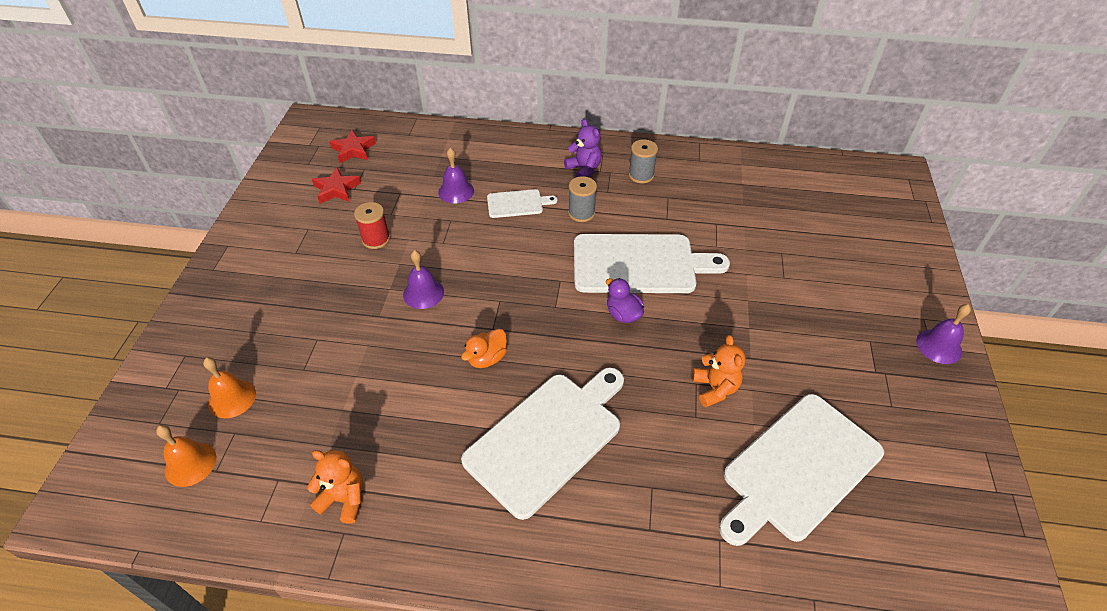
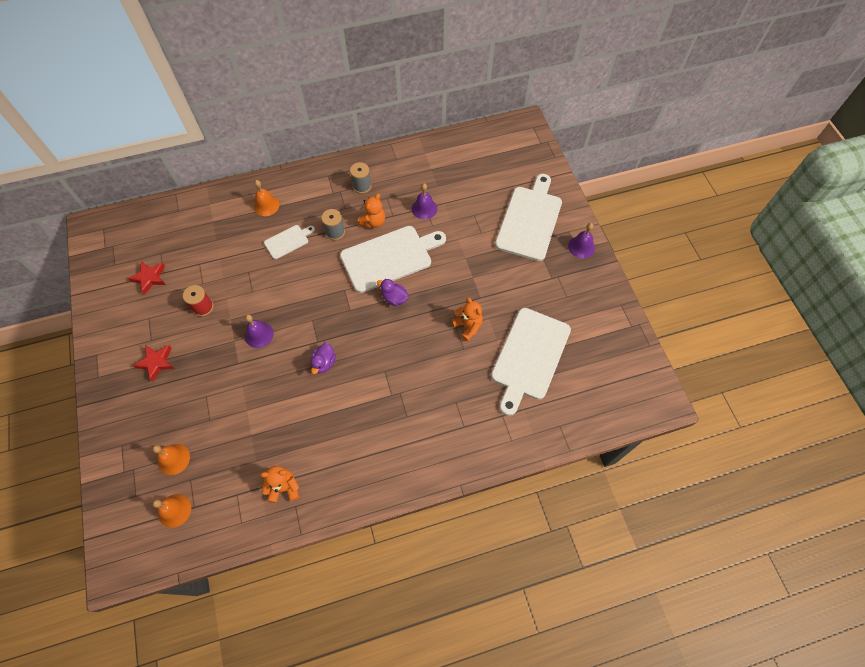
camera: 25 degrees left, 15 degrees up
(353, 150) = (142, 240): red star -> red star (156, 362)
(456, 191) = (239, 247): purple bell -> purple bell (424, 208)
(487, 358) = (324, 363): orange duck -> purple duck
(512, 159) = (266, 205): none -> orange bell
(547, 438) = (385, 398): white cutting board -> white cutting board (529, 220)
(584, 169) = (321, 195): purple teddy bear -> none
(637, 217) = (373, 222): none -> orange teddy bear

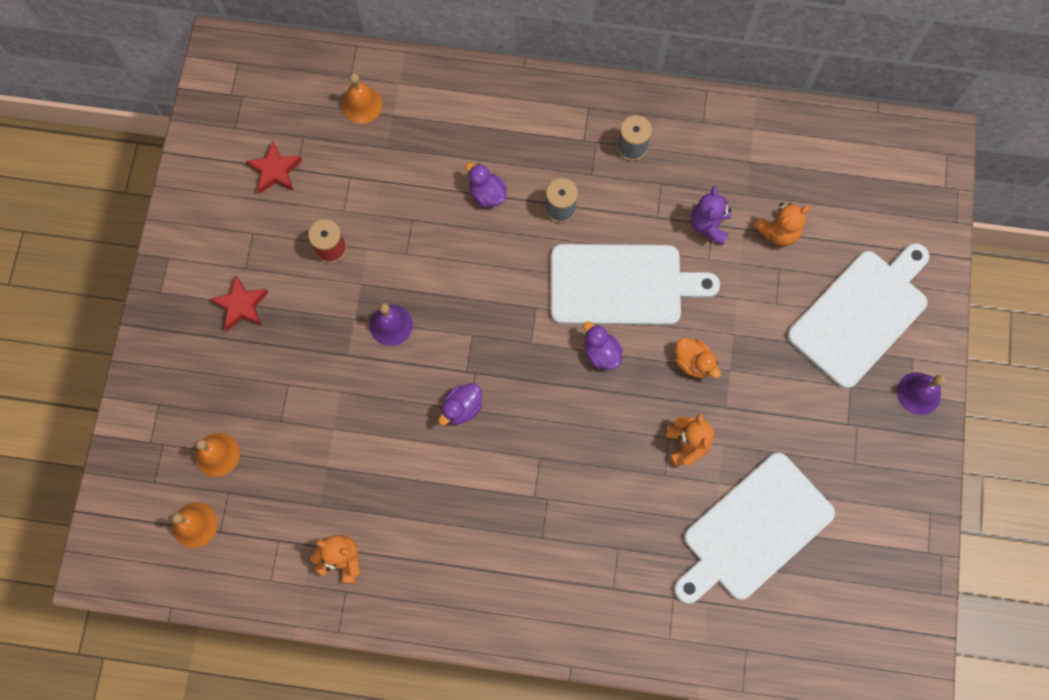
camera: 25 degrees right, 10 degrees up
(266, 205) = (479, 120): orange bell -> orange bell (362, 105)
(288, 241) = (487, 194): white cutting board -> purple duck
(373, 222) = (623, 215): orange teddy bear -> orange teddy bear (778, 232)
(424, 208) = (709, 225): purple bell -> purple teddy bear
(450, 281) = (693, 362): none -> orange duck

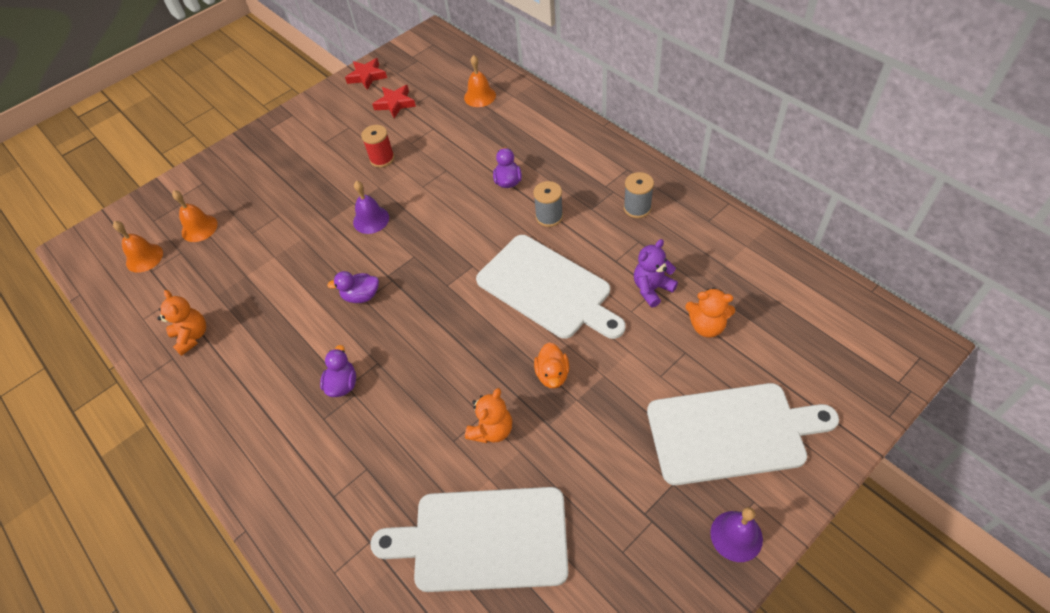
camera: 45 degrees right, 20 degrees down
(241, 305) = (301, 159): red star -> red star (367, 76)
(601, 353) = (489, 323): purple duck -> purple duck (342, 384)

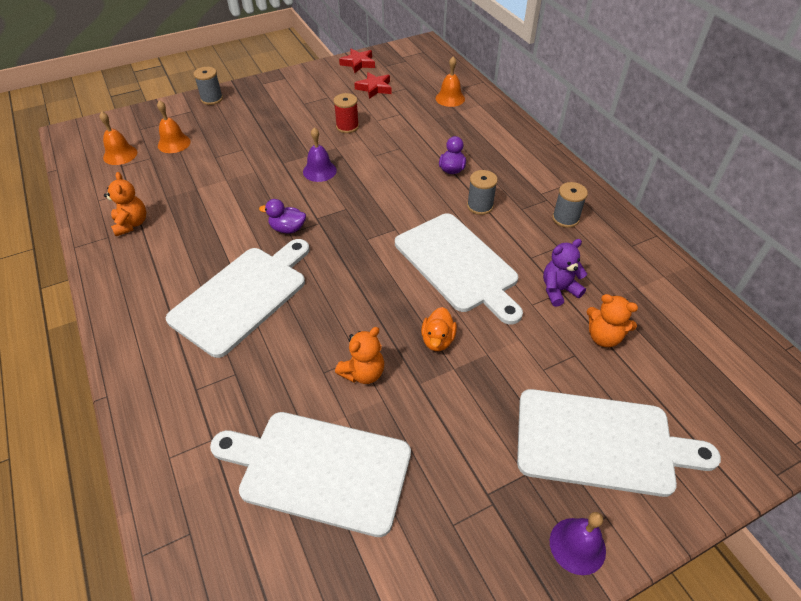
camera: 10 degrees right, 5 degrees down
(220, 162) = (212, 99): none -> grey spool
(342, 384) = (242, 296): purple duck -> white cutting board

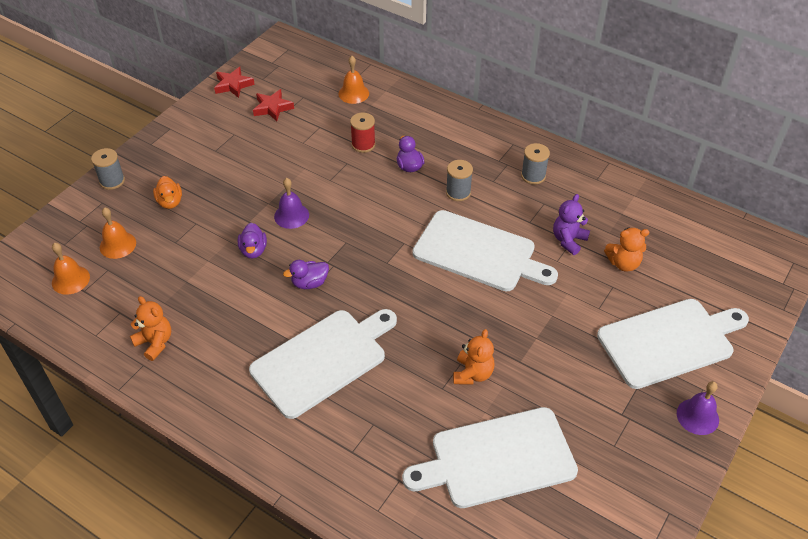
camera: 30 degrees left, 0 degrees up
(242, 296) = (322, 360): white cutting board -> white cutting board turned 45 degrees clockwise
(266, 185) = (253, 250): none -> purple duck
(347, 127) = (280, 160): red spool -> red spool (363, 144)
(438, 340) = (508, 321): orange duck -> orange duck (170, 202)

